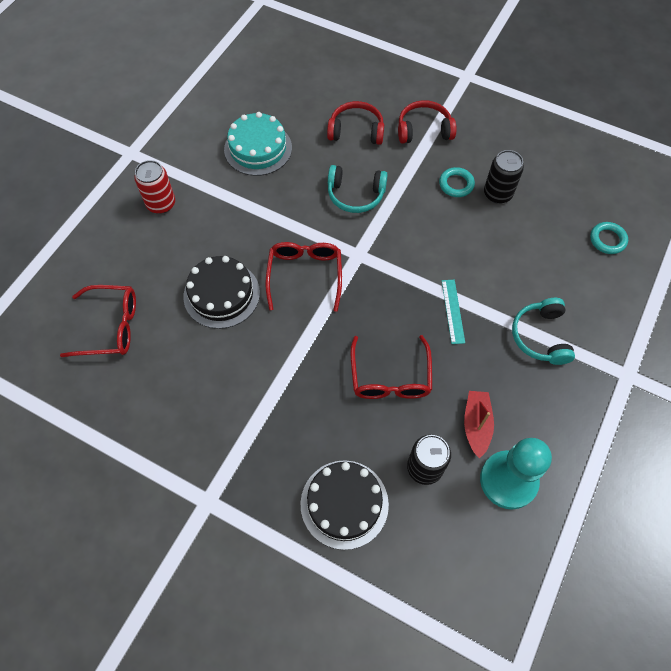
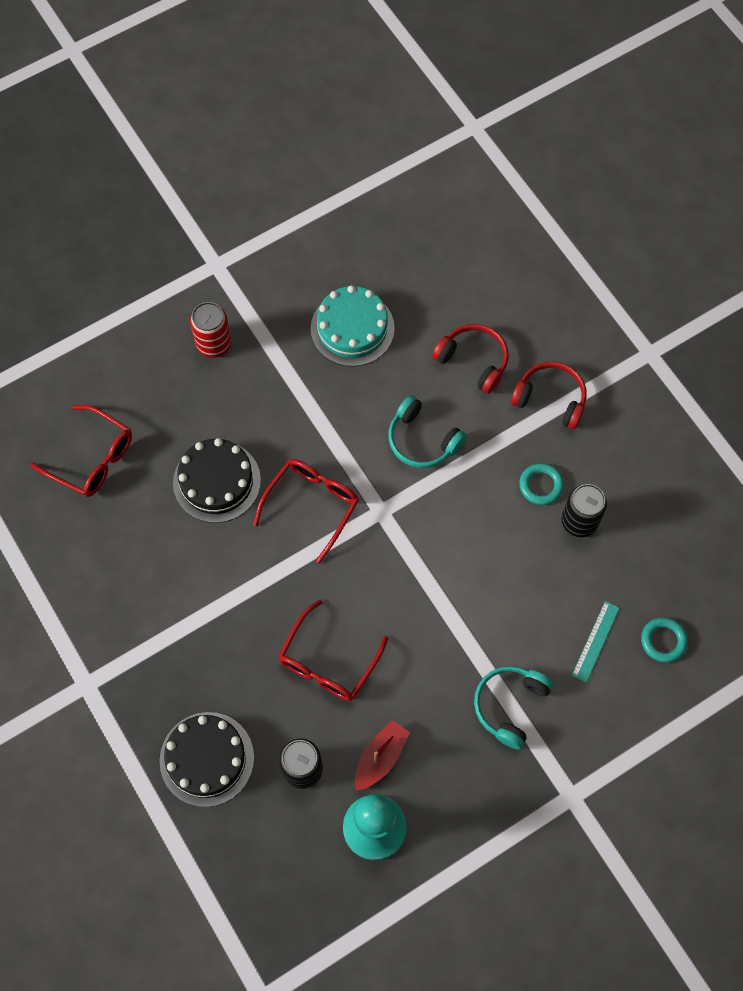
camera: 30 degrees right, 5 degrees up
(453, 311) = (437, 628): turquoise ruler -> turquoise ruler (595, 641)

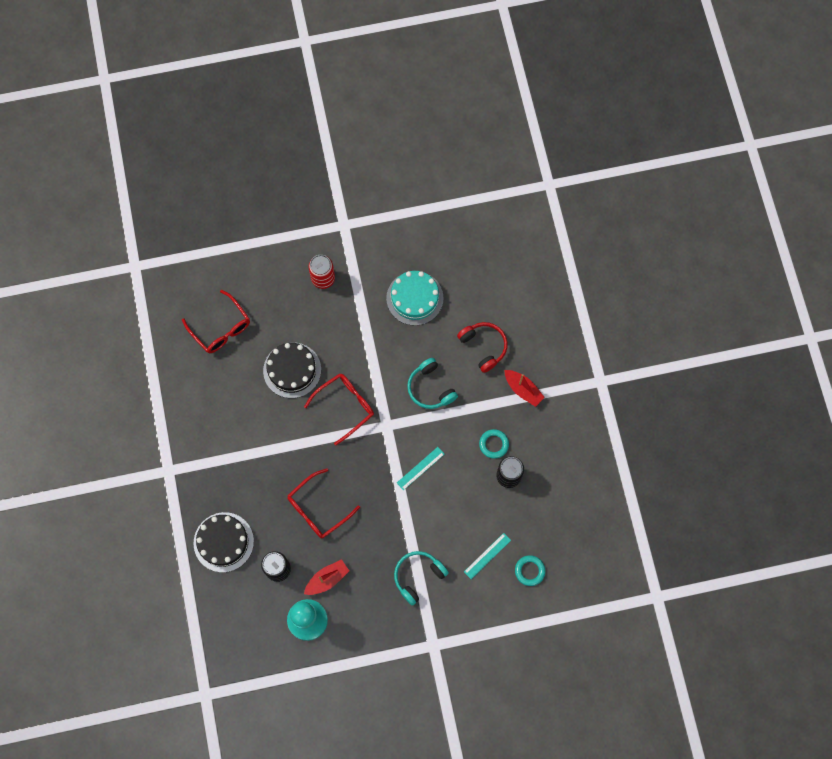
camera: 20 degrees right, 5 degrees up
(452, 553) = (420, 468): none -> turquoise ruler
(550, 399) = (523, 389): red headphones -> red boat

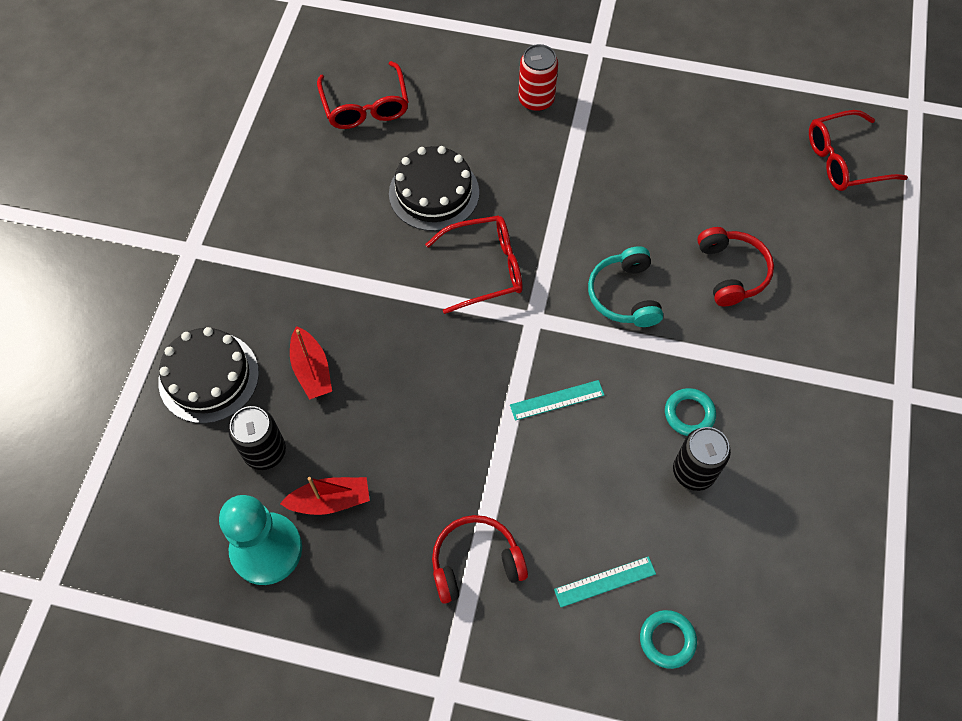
camera: 25 degrees right, 10 degrees down
(318, 509) = (372, 391): red glasses -> red glasses (844, 160)
(414, 298) = (655, 171): turquoise cake -> none
(418, 576) = (475, 563): turquoise headphones -> red headphones
(523, 389) = (769, 355): red boat -> red boat (311, 370)

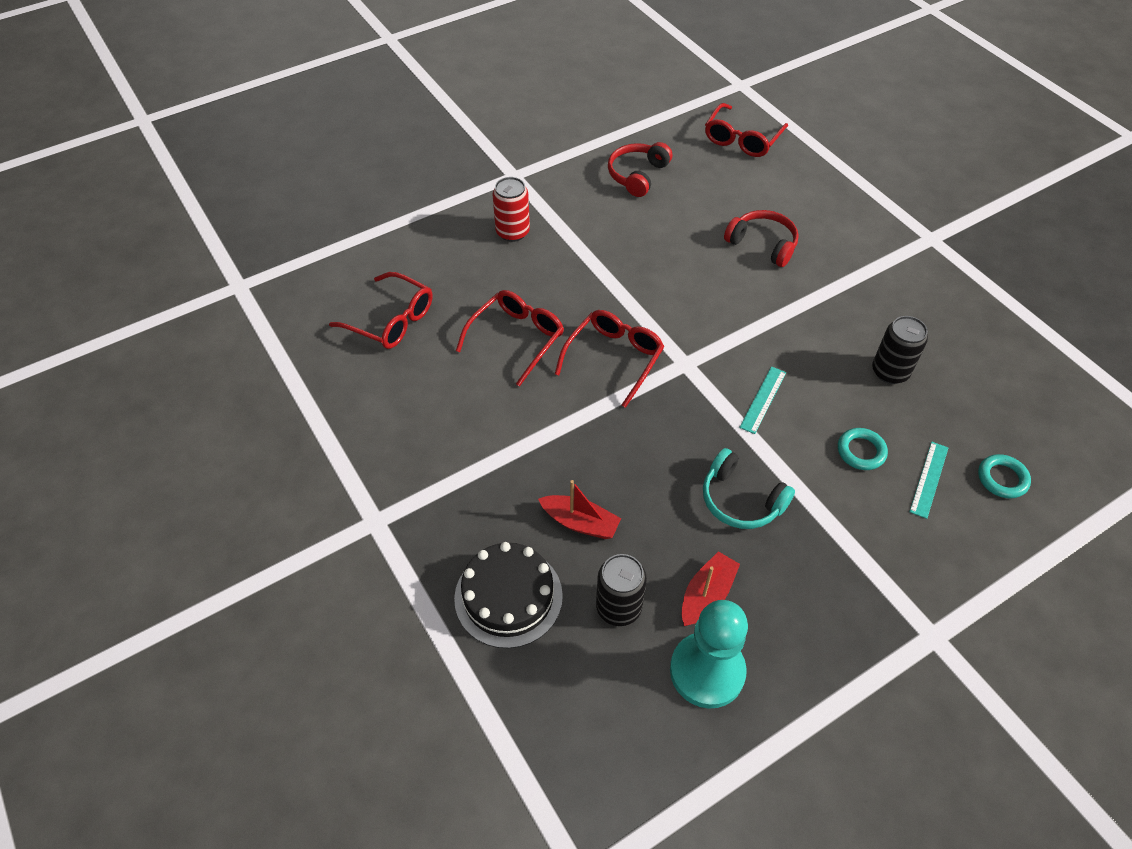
camera: 45 degrees left, 10 degrees down
(434, 193) = (516, 339): black cake -> red glasses
(475, 563) = (846, 542): red headphones -> red headphones (637, 175)
(624, 295) = (721, 305): turquoise headphones -> turquoise headphones (741, 500)
(689, 414) = (845, 342): turquoise ring -> turquoise ring (861, 451)

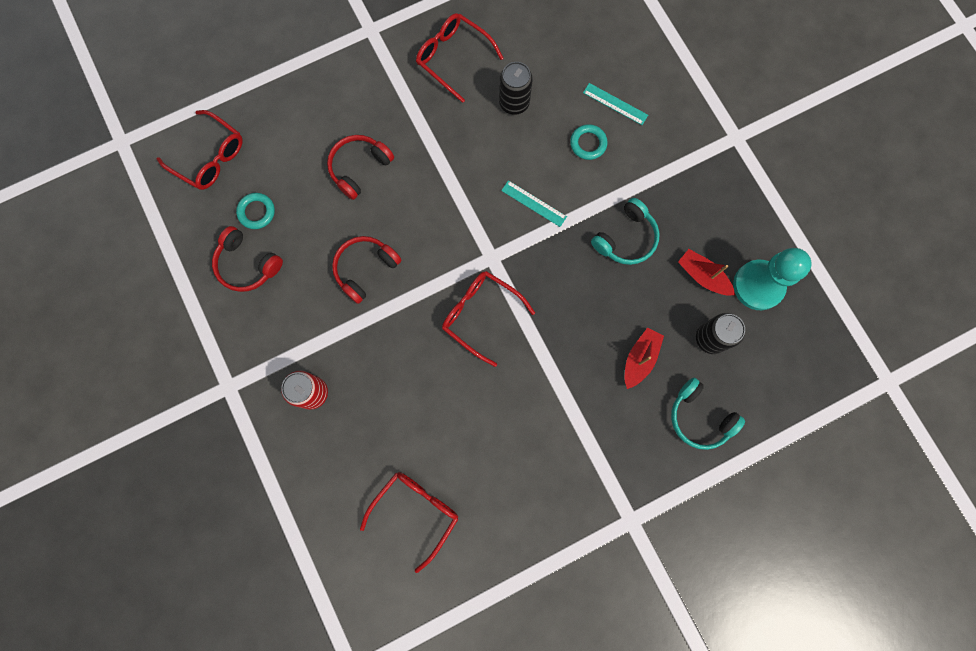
camera: 85 degrees left, 25 degrees up
(508, 597) = (699, 417): black cake -> turquoise headphones
(516, 339) = (450, 397): red glasses -> red glasses (453, 58)
(649, 259) = (365, 269): none -> red headphones
(1002, 479) = (617, 55): turquoise ring -> turquoise ring (256, 212)

